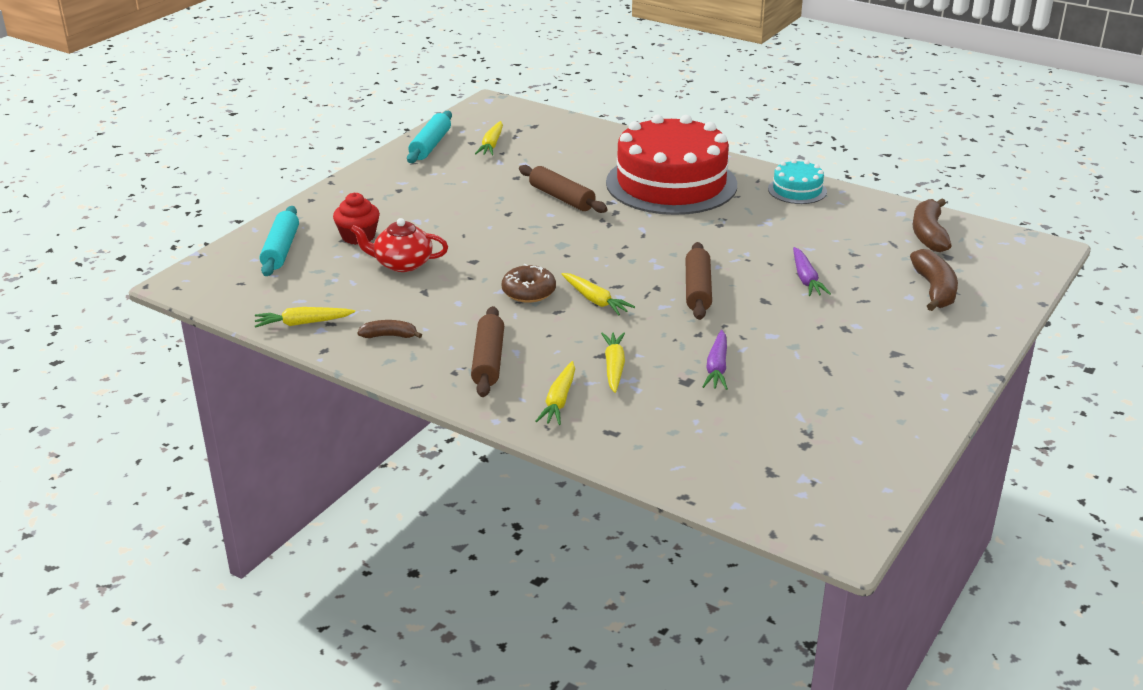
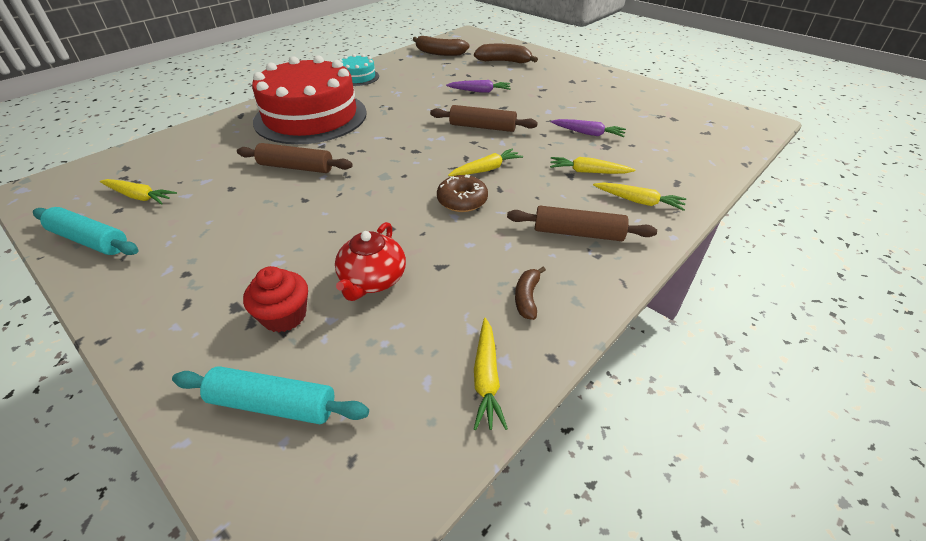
camera: 80 degrees left, 10 degrees up
(561, 198) = (296, 167): brown rolling pin -> brown rolling pin turned 45 degrees clockwise

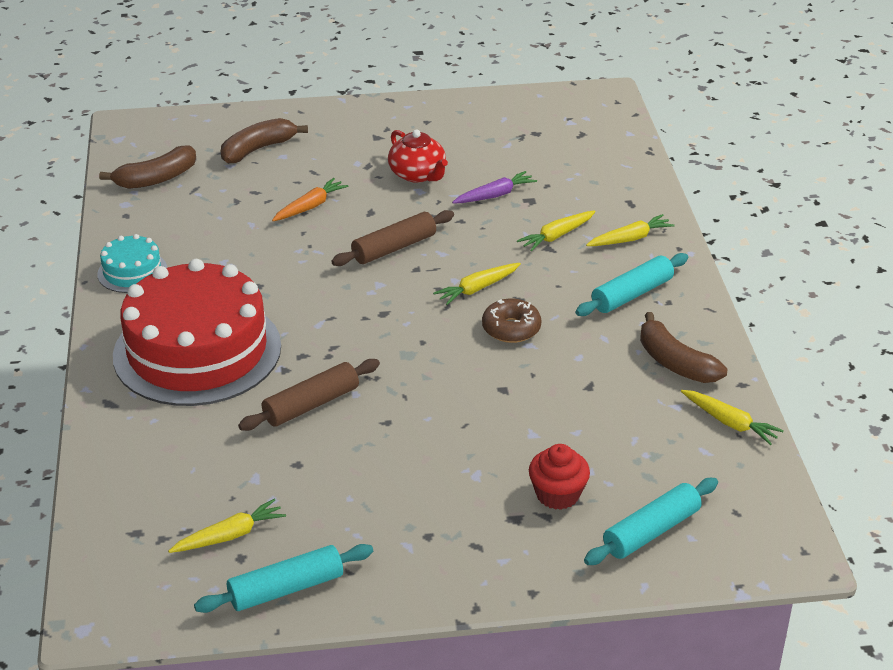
camera: 50 degrees left, 5 degrees down
(372, 280) = (565, 430): red teapot -> red teapot (418, 174)
(479, 91) = (310, 207): purple carrot -> orange carrot
(486, 169) = (477, 288): yellow carrot -> yellow carrot turned 135 degrees counterclockwise
(527, 297) = (675, 362): brown banana -> brown banana, size x1.72
(578, 233) = (632, 294): brown rolling pin -> turquoise rolling pin

